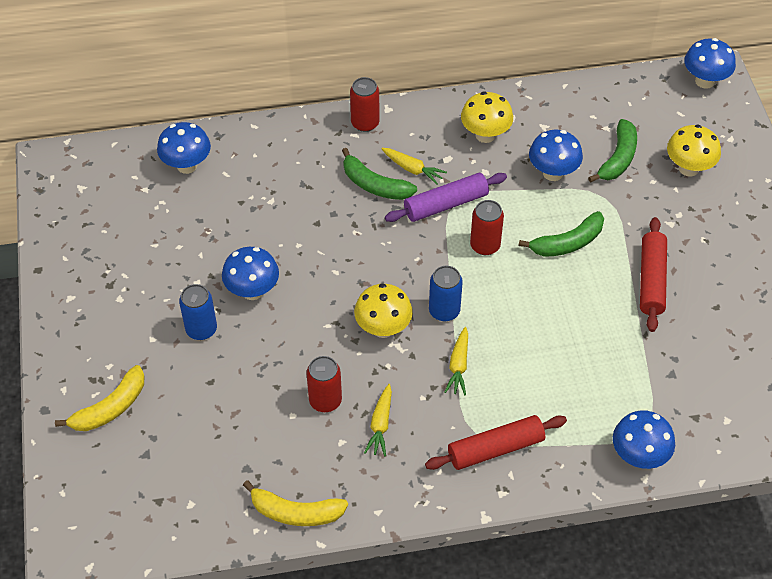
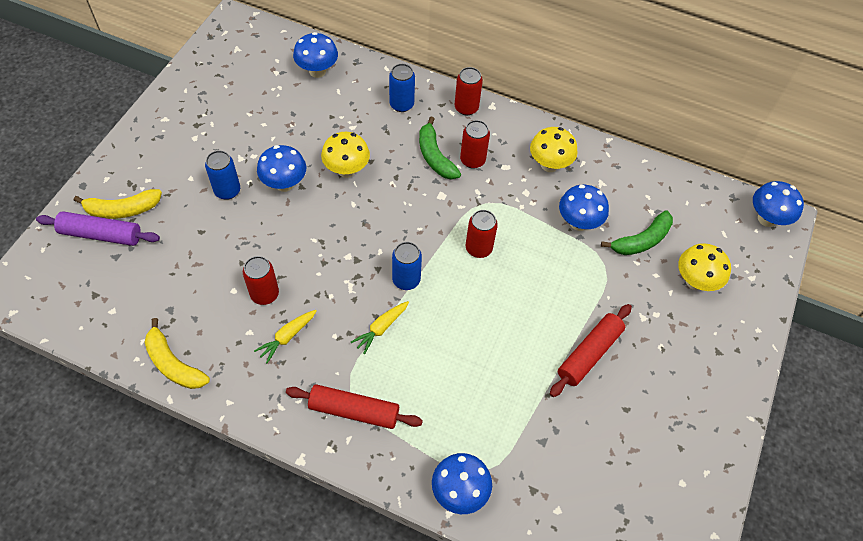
camera: 30 degrees right, 5 degrees up
(300, 153) = (401, 104): none -> blue can
(383, 328) = (351, 266): yellow mushroom -> yellow mushroom (346, 170)
(412, 169) = (472, 160): yellow carrot -> red can
(446, 204) = (475, 200): purple rolling pin -> purple rolling pin (101, 234)
(567, 243) = (545, 284): green banana -> none

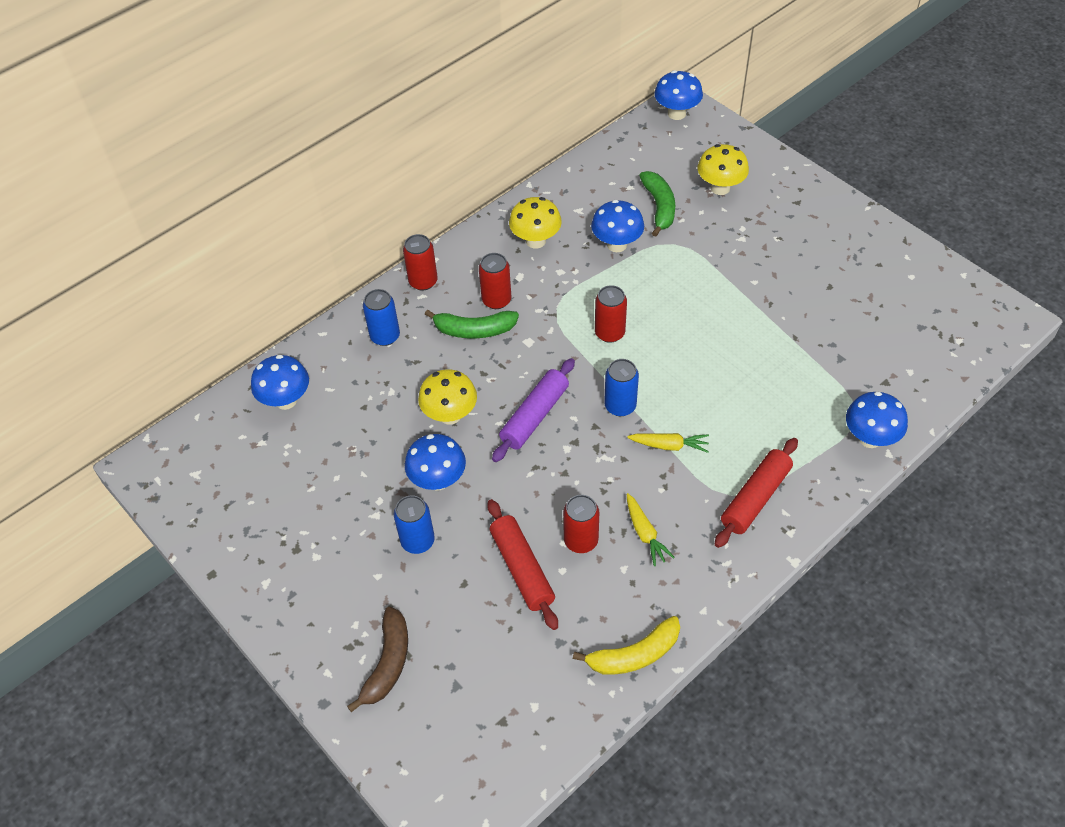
camera: 60 degrees left, 5 degrees down
(101, 234) = (414, 696): purple rolling pin -> purple rolling pin (535, 416)
(122, 210) = (388, 663): yellow banana -> brown banana
(381, 328) = (669, 445): yellow carrot -> yellow carrot turned 60 degrees counterclockwise
(589, 354) = (764, 291): red rolling pin -> red rolling pin (522, 569)

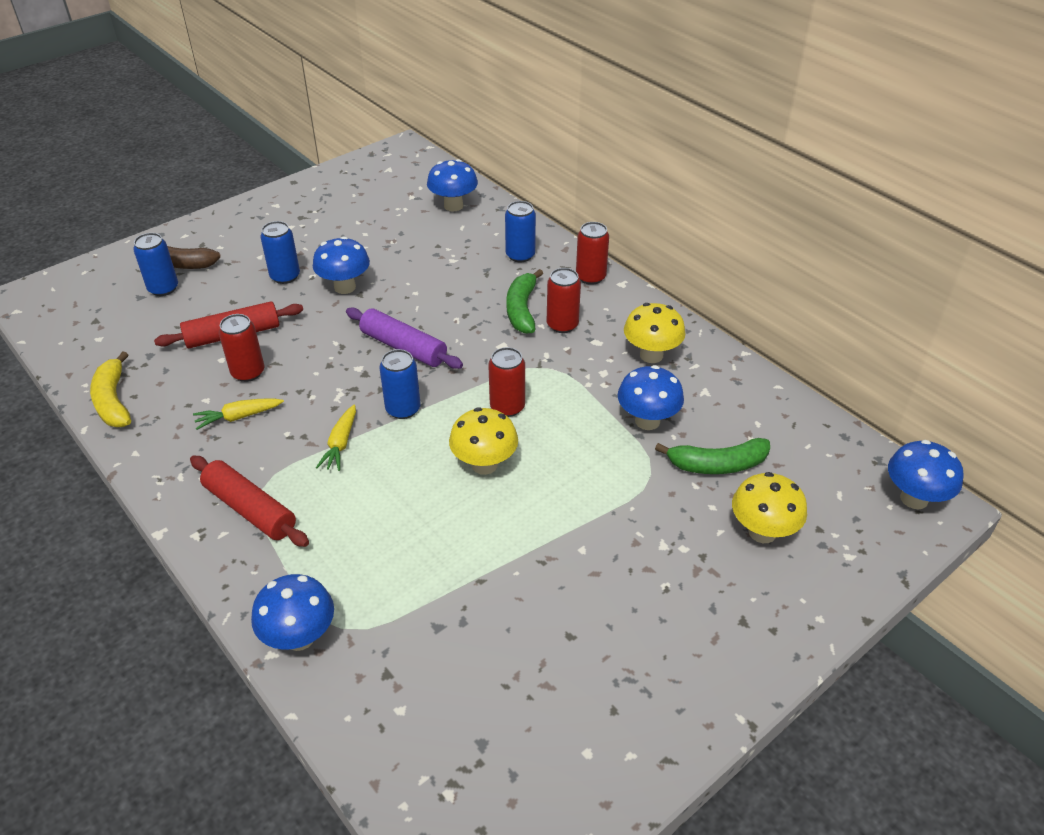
camera: 90 degrees right, 10 degrees down
(440, 664) = (163, 288): none -> blue can
(450, 415) = (417, 294): yellow mushroom -> yellow mushroom (484, 464)

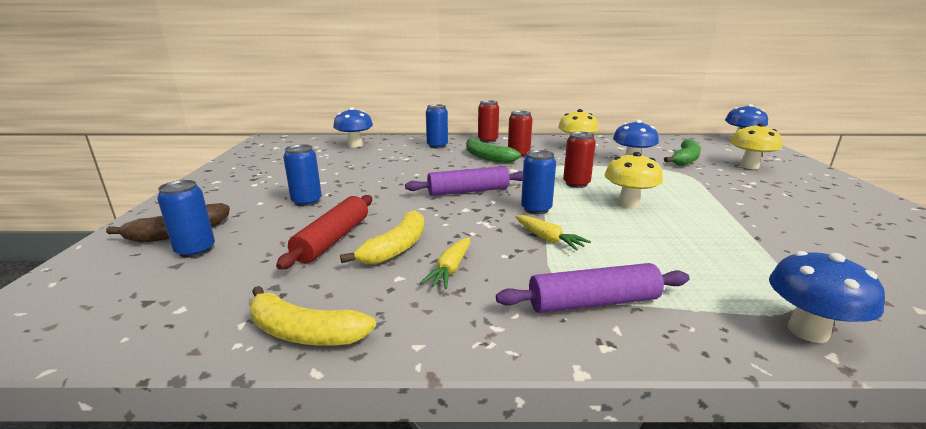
camera: 50 degrees left, 20 degrees down
(248, 372) = (396, 248): red can -> yellow banana
(250, 509) = (593, 302): red rolling pin -> purple rolling pin
(345, 287) = (365, 188): blue mushroom -> none

